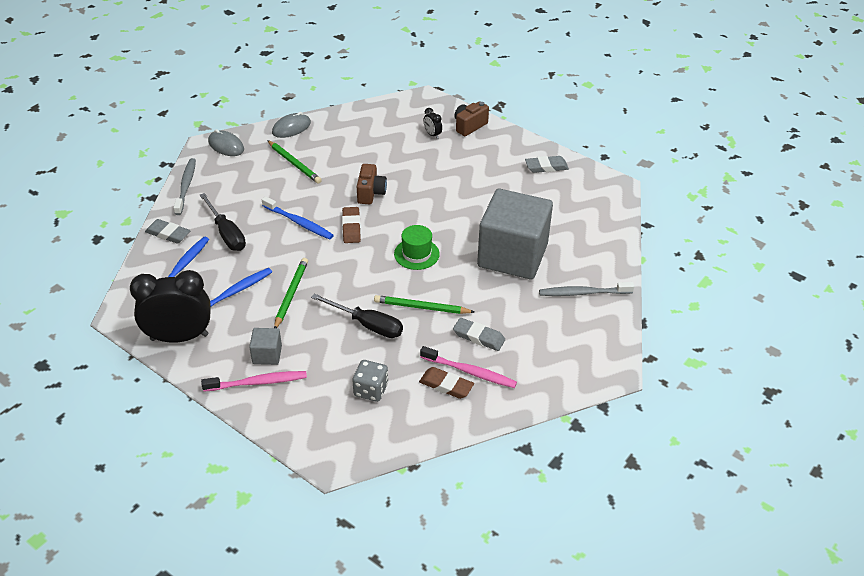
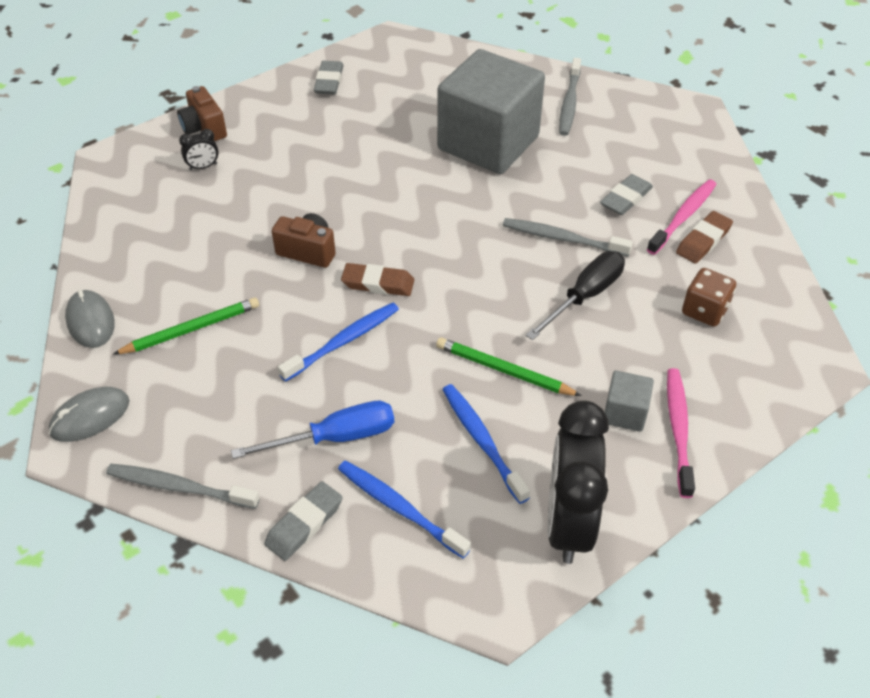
camera: 75 degrees left, 5 degrees up
(226, 233) = (335, 437): black screwdriver -> blue screwdriver
(371, 390) = (704, 310): grey dice -> brown dice
(416, 254) = (458, 226): green hat -> none
(422, 307) = (563, 239): green pencil -> grey toothbrush

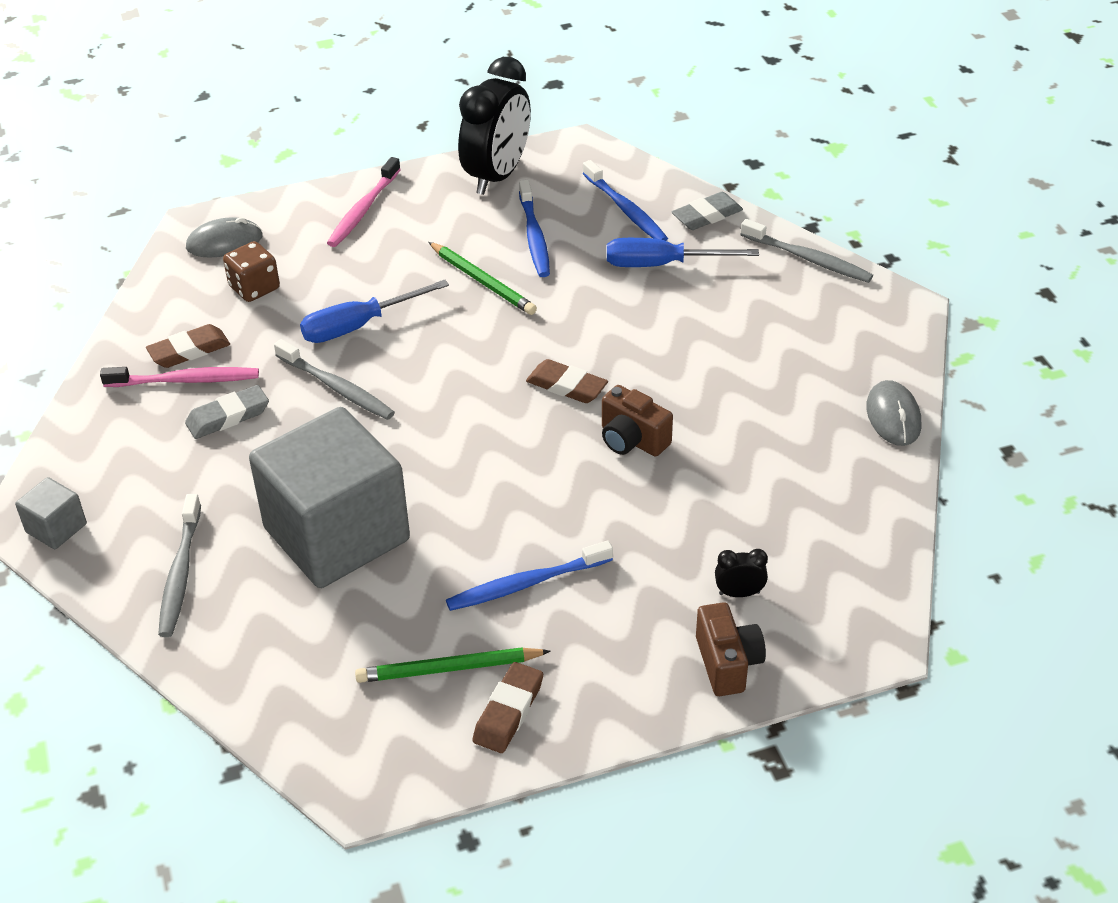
camera: 160 degrees left, 5 degrees down
(90, 417) = (890, 327): grey mouse -> grey mouse (224, 242)
(191, 329) = (782, 384): green pencil -> green pencil (449, 668)
(329, 81) = (508, 711): grey eraser -> brown eraser
(343, 342) = (626, 338): blue toothbrush -> blue toothbrush (527, 583)
(569, 103) = (180, 573): grey toothbrush -> grey toothbrush turned 150 degrees clockwise
(585, 296) = (359, 326): black screwdriver -> blue screwdriver
(625, 413) = (398, 229): grey cube -> grey cube (56, 528)
(683, 217) = (185, 380): pink toothbrush -> pink toothbrush turned 150 degrees counterclockwise

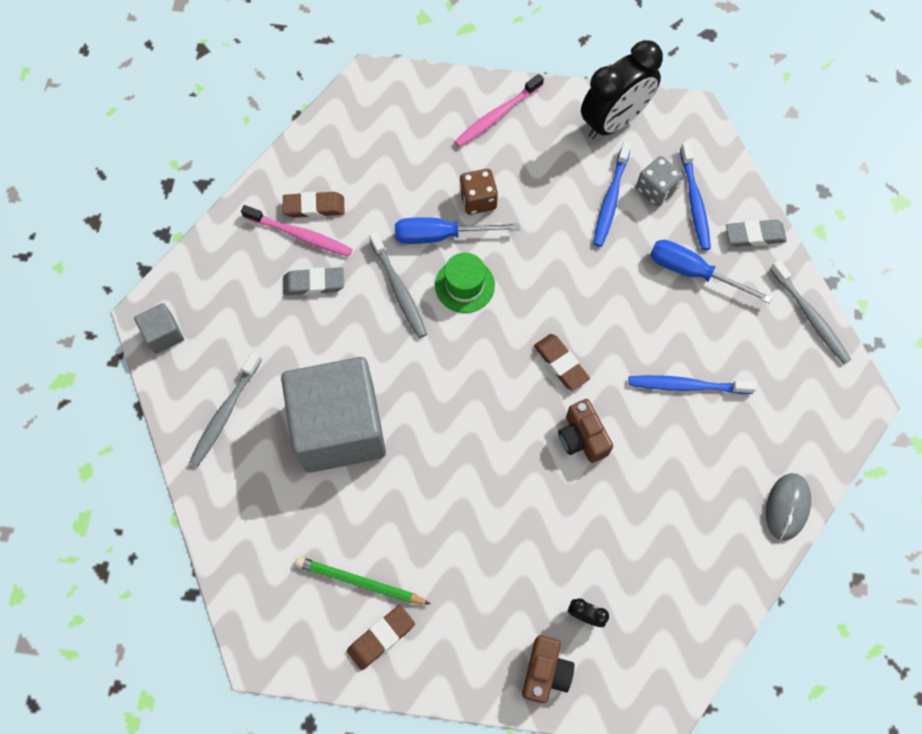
camera: 25 degrees right, 25 degrees up
(224, 242) = (383, 107): grey mouse -> none
(254, 288) = (384, 164): brown dice -> brown dice (478, 200)
(413, 358) = (464, 285): none -> green hat
(482, 281) = (550, 230): green pencil -> none
(527, 583) = (445, 534): blue toothbrush -> blue toothbrush (687, 385)
(578, 214) = (655, 190): none -> grey dice

